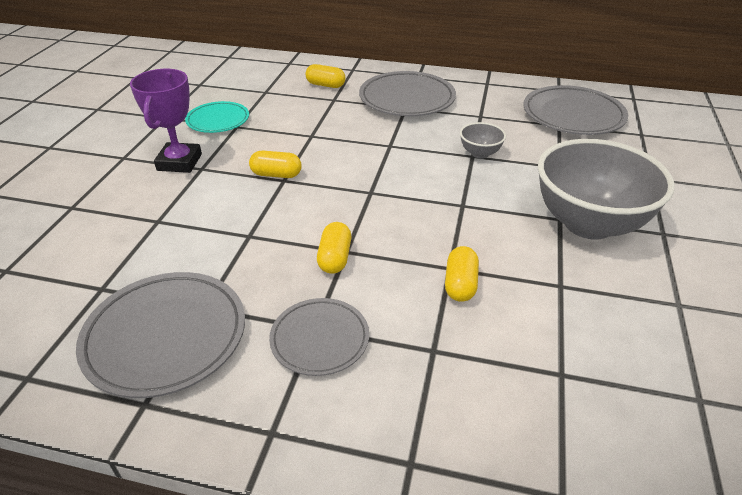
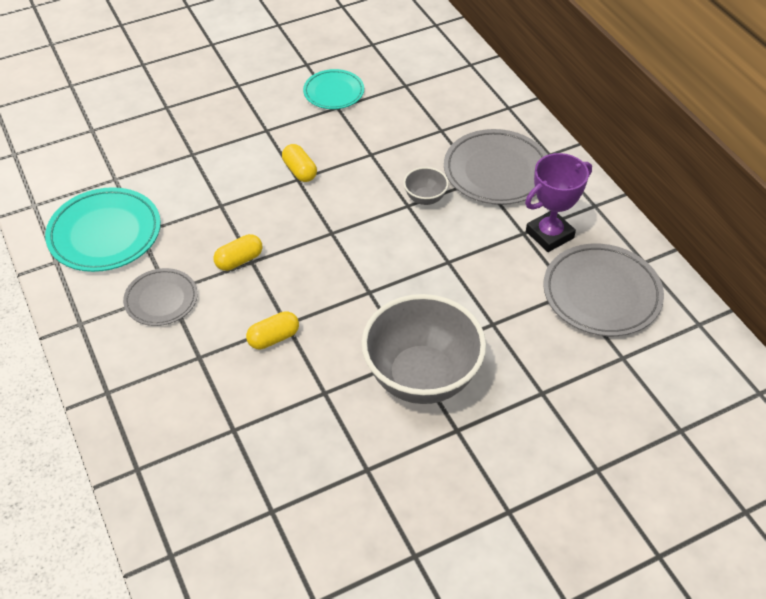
camera: 50 degrees right, 10 degrees up
(165, 337) = (105, 234): grey plate -> turquoise plate
(179, 162) = (261, 114): purple trophy -> purple trophy (549, 234)
(325, 85) = (459, 110): yellow capsule -> none
(480, 153) = (457, 264): grey bowl -> grey bowl (425, 198)

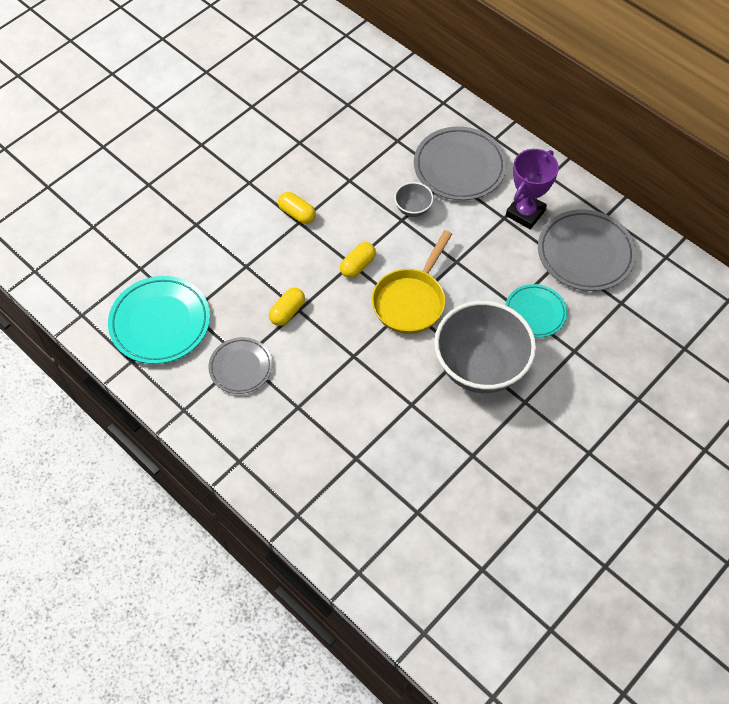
camera: 20 degrees left, 10 degrees up
(273, 338) = (349, 371): yellow capsule -> yellow capsule (357, 265)
(334, 92) = (289, 128): turquoise plate -> turquoise plate (535, 313)
(378, 286) = (411, 300): none -> yellow pan

